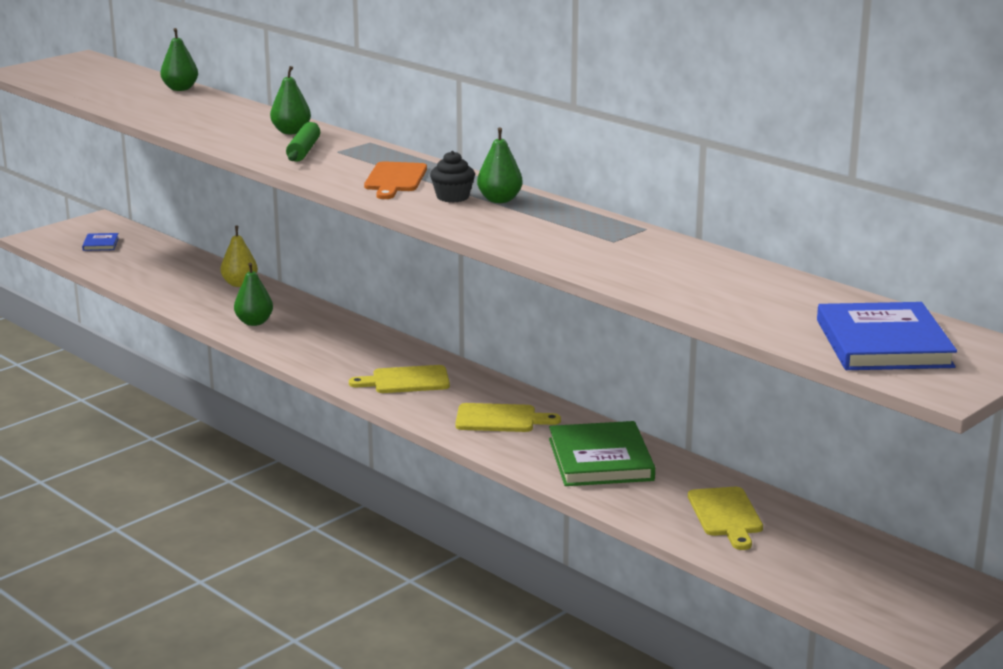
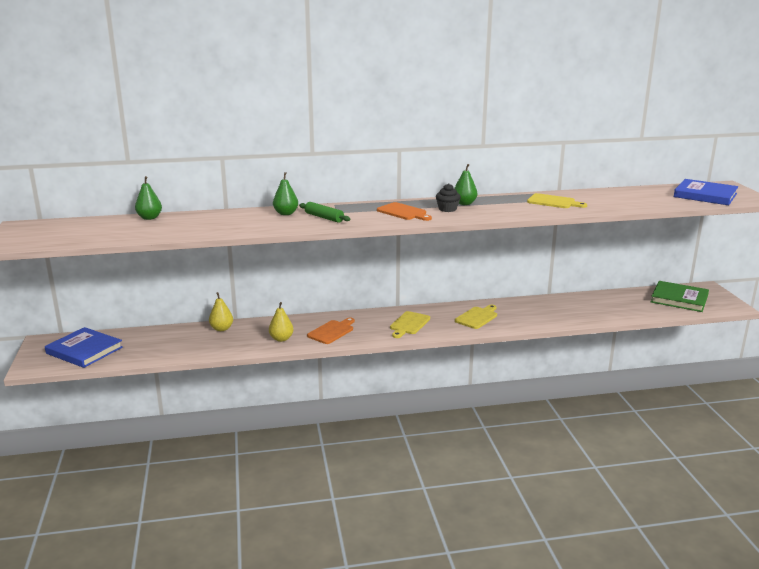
camera: 55 degrees left, 0 degrees up
(100, 244) = (84, 350): blue book -> blue book, size x2.18
(254, 322) = (281, 339): green pear -> yellow pear
(315, 342) = (332, 331): none -> orange cutting board
(600, 459) = (541, 311): green book -> green book (679, 299)
(726, 515) = (614, 305): yellow cutting board -> yellow cutting board (553, 202)

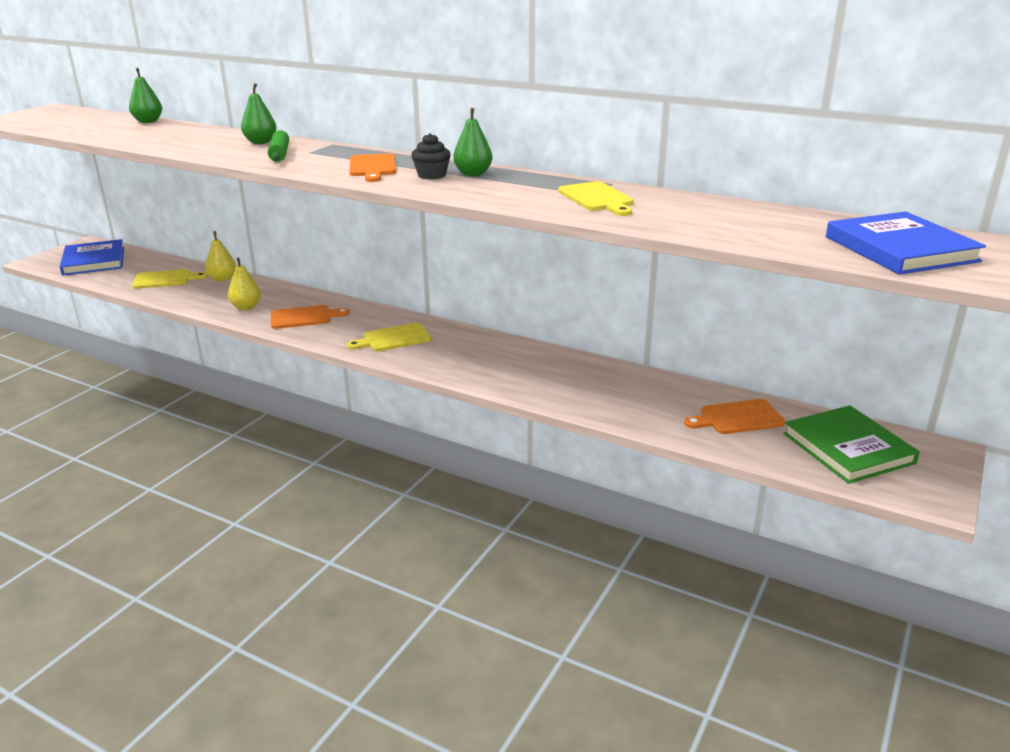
camera: 40 degrees right, 5 degrees up
(477, 317) = (486, 360): yellow cutting board -> yellow cutting board (165, 279)
(624, 302) = (737, 418): none -> orange cutting board

